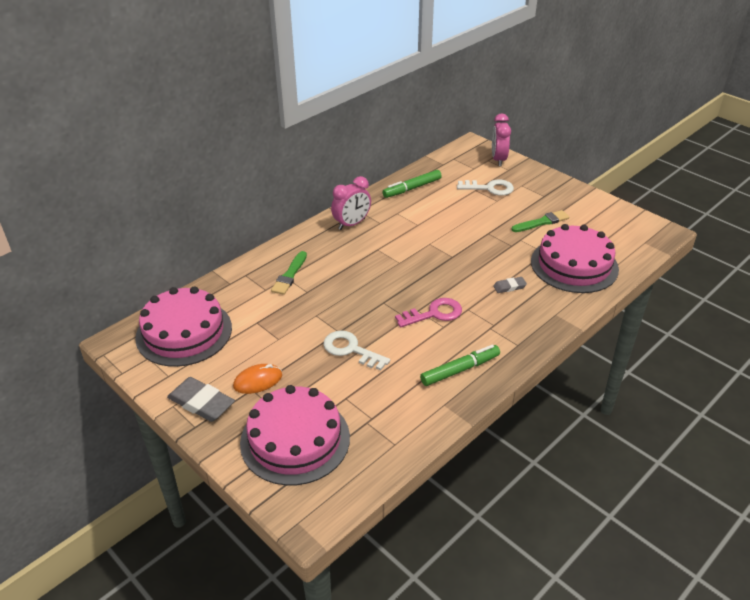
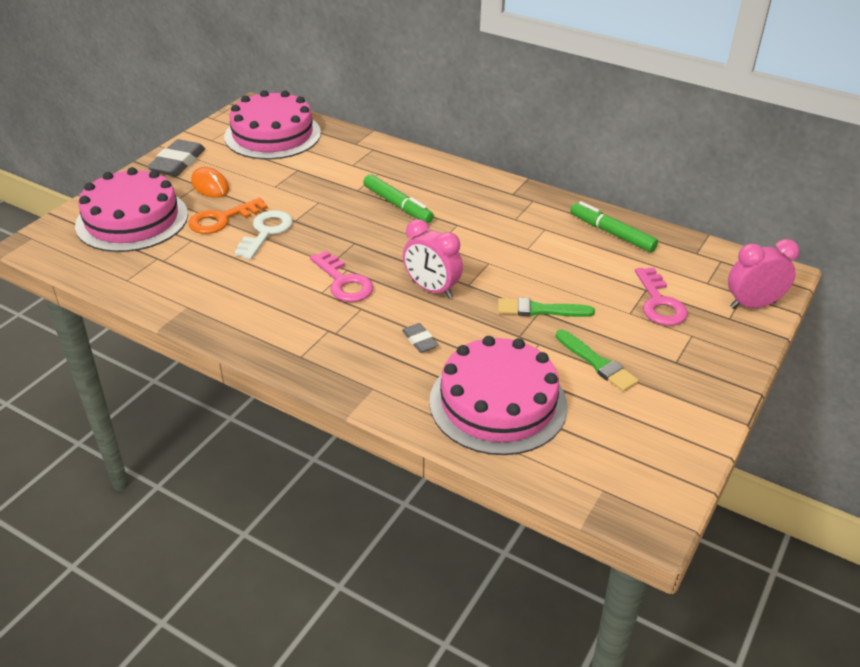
camera: 75 degrees right, 0 degrees up
(289, 275) = (382, 174): green brush -> green brush (540, 310)
(320, 376) = (221, 219): none -> orange key
(352, 224) = (501, 199): pink clock -> pink clock (431, 289)
(459, 370) = (245, 312): green marker -> green marker (397, 205)
(490, 188) = (659, 303): white key -> pink key

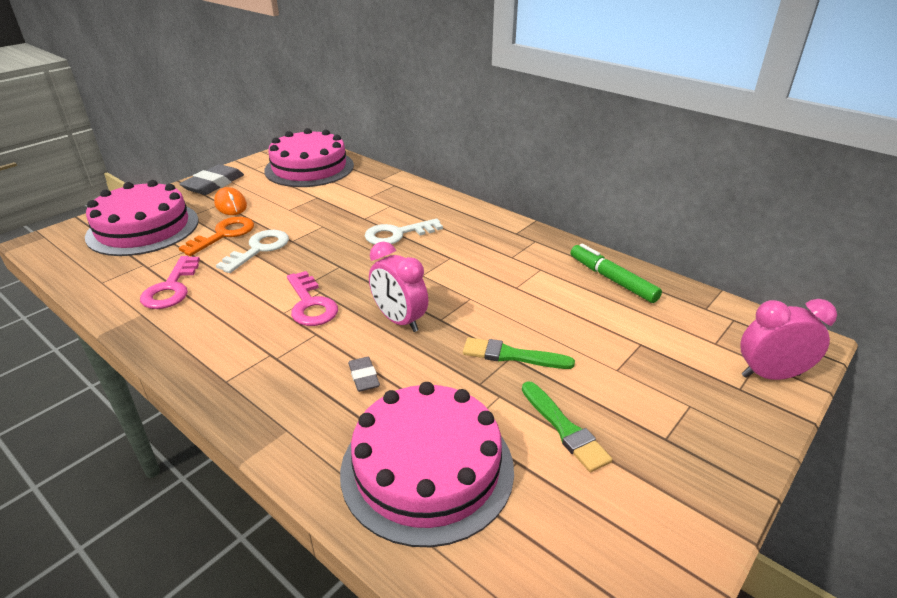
camera: 10 degrees right, 5 degrees down
(221, 219) = (224, 234): orange key -> orange key turned 150 degrees clockwise
(397, 205) = (397, 234): green marker -> white key
(659, 303) = (654, 361): pink key -> pink key (171, 288)

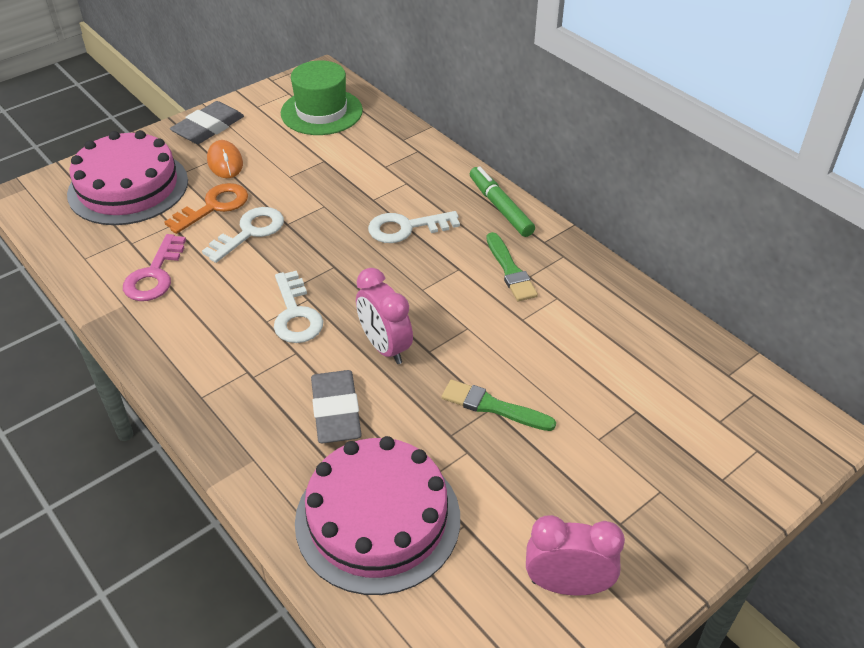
camera: 10 degrees right, 10 degrees up
(309, 168) = (321, 112): pink cake -> green hat
(311, 304) = (296, 314): pink key -> white key
(364, 377) = (336, 411): grey eraser -> grey eraser, size x1.90
(564, 429) = (522, 498): green brush -> green brush (510, 270)
(612, 280) = (635, 323): green marker -> green marker (500, 208)
(770, 375) = (762, 468): pink clock -> pink clock (567, 584)

